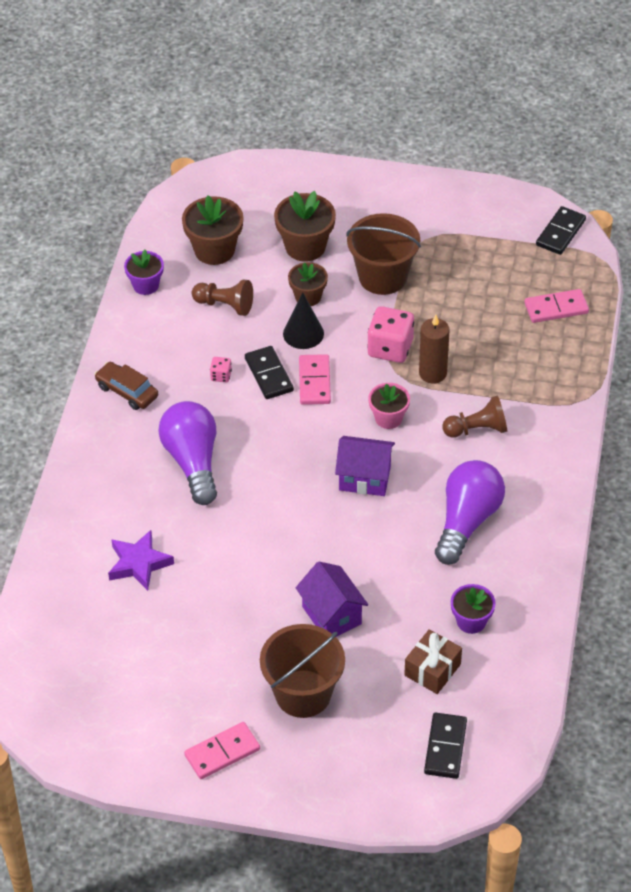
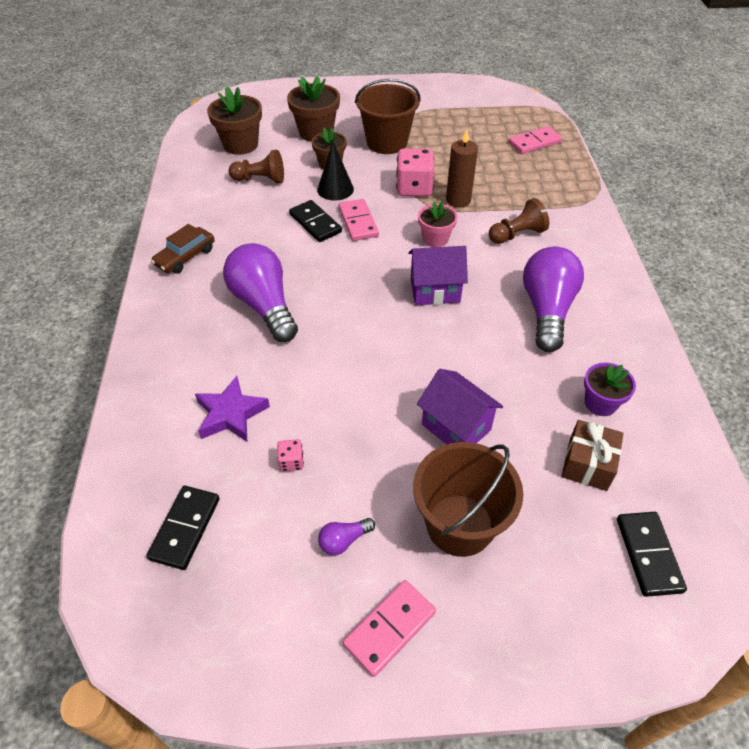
camera: 15 degrees left, 0 degrees up
(127, 391) = (185, 257): brown car -> brown car turned 75 degrees counterclockwise
(146, 285) = (186, 176): purple flower pot -> none
(206, 685) = (344, 540): none -> purple light bulb
(221, 376) = (271, 231): pink dice -> pink dice (291, 462)
(560, 232) = (511, 98): black domino -> black domino (185, 528)

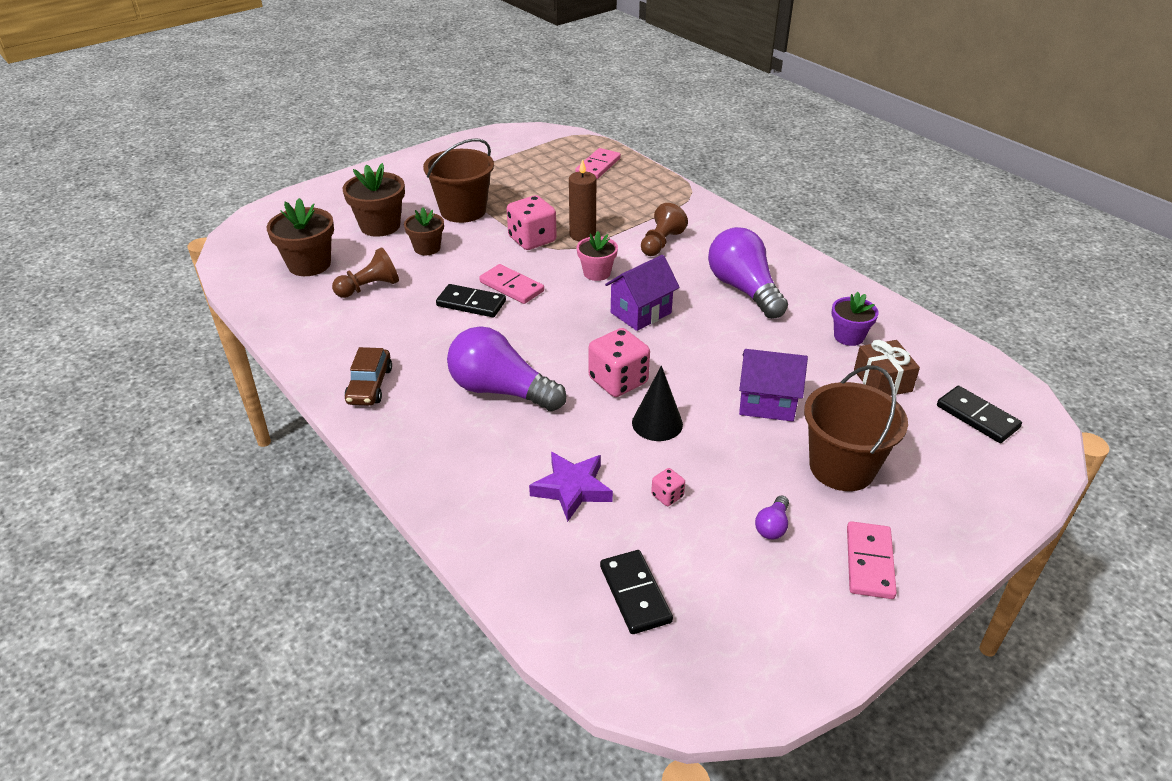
camera: 35 degrees left, 10 degrees down
(335, 189) = (457, 268): black cone -> black cone (657, 423)
(356, 341) = (618, 381): none -> pink dice

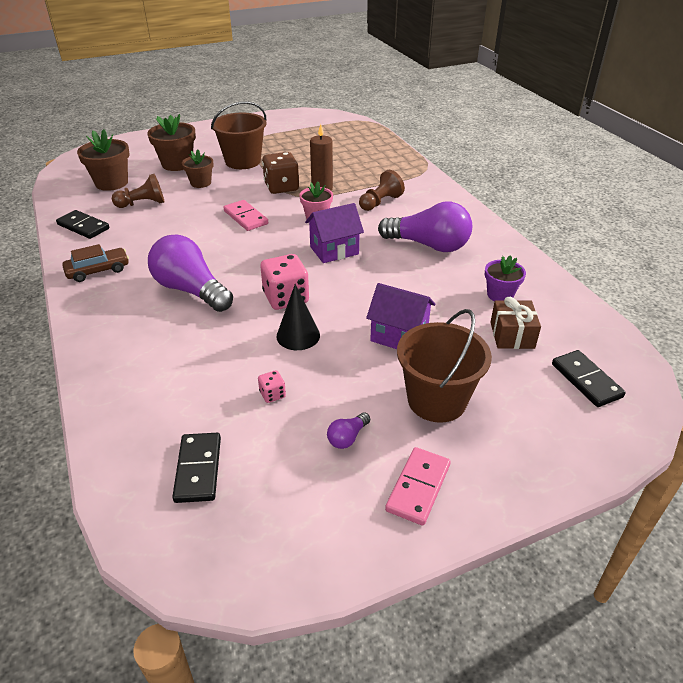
camera: 15 degrees right, 0 degrees up
(369, 385) = (98, 270): brown car -> brown car turned 135 degrees counterclockwise
(471, 303) = (208, 225): black domino -> black domino (83, 226)
(532, 240) = (281, 187): pink dice -> brown dice
(572, 489) = (199, 374): purple star -> none
(598, 166) = (363, 143): pink domino -> none
(743, 289) = (429, 245): purple light bulb -> purple light bulb turned 120 degrees clockwise

